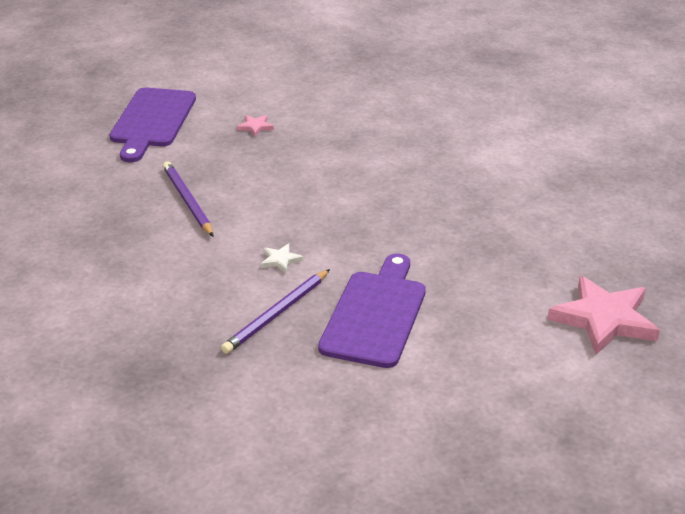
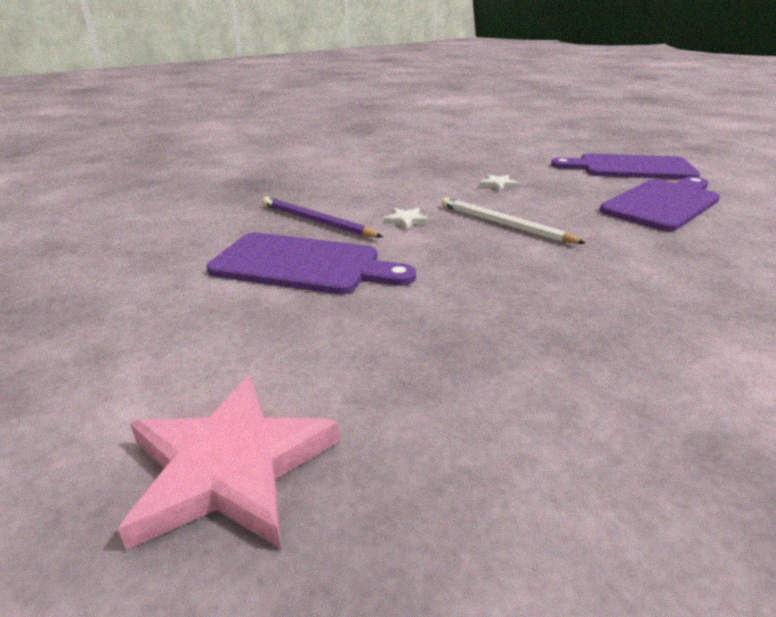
camera: 90 degrees right, 5 degrees down
(187, 201) = (497, 185): purple pencil -> white star
(255, 127) = (663, 203): pink star -> purple cutting board
(295, 209) = (504, 224): none -> white pencil

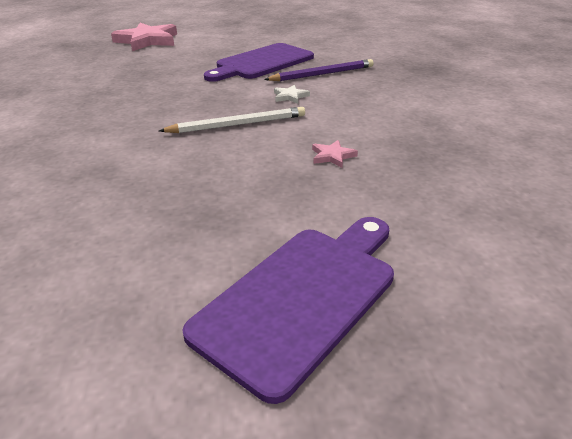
camera: 120 degrees right, 5 degrees up
(497, 185) = (332, 156): white star -> pink star
(663, 203) = (164, 227): purple cutting board -> none

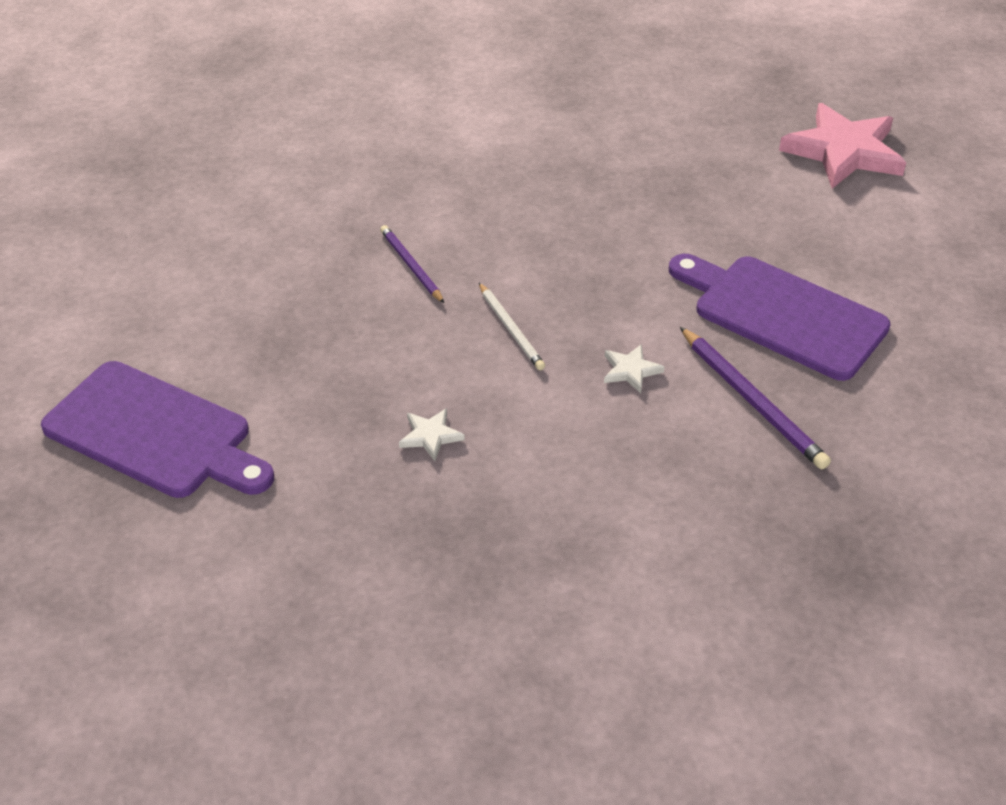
camera: 80 degrees right, 10 degrees up
(146, 154) = (411, 266): none -> purple pencil
(237, 124) = (511, 329): white pencil -> white pencil, size x0.65
(332, 156) = (430, 436): pink star -> white star

